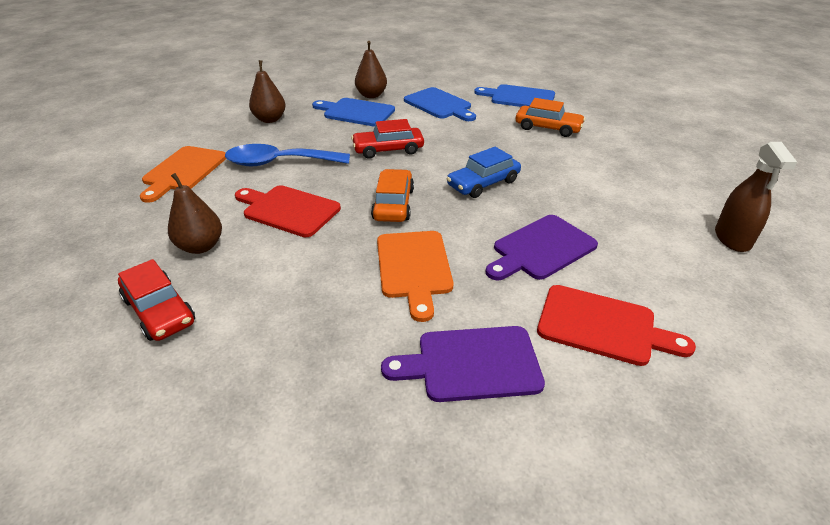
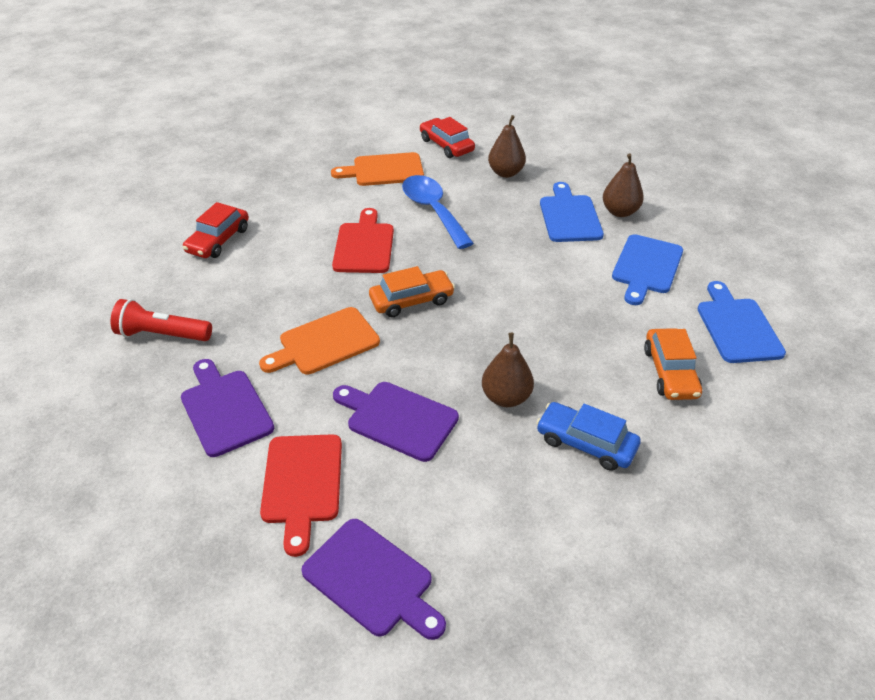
camera: 65 degrees right, 5 degrees up
(201, 246) = (293, 225): brown pear -> brown pear (506, 397)
(300, 400) = (162, 335): none -> red flashlight
(388, 149) = (508, 264): red car -> red car (446, 145)
(483, 183) = (491, 349): blue car -> blue car (586, 443)
(723, 308) = (372, 580): none -> purple cutting board
(732, 238) = (516, 588): brown spray bottle -> none

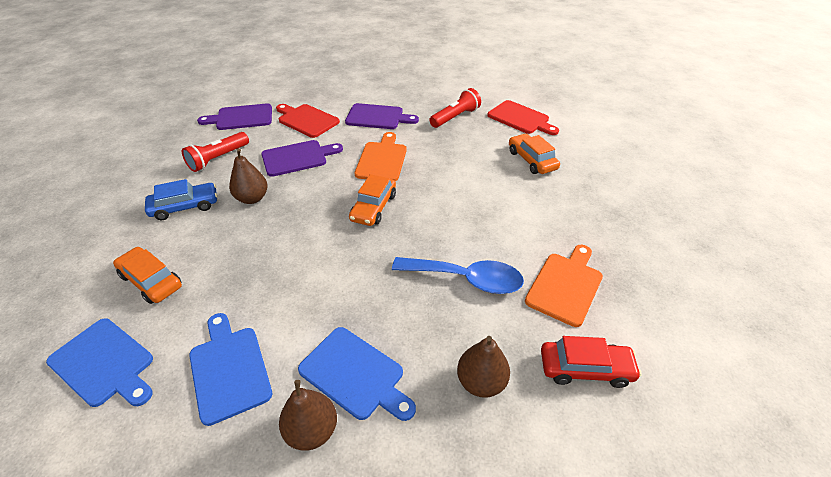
camera: 130 degrees right, 0 degrees up
(218, 240) = (531, 160): red car -> orange car
(364, 245) = (458, 217): red cutting board -> red cutting board (520, 118)
(487, 500) = (218, 159): none -> red flashlight

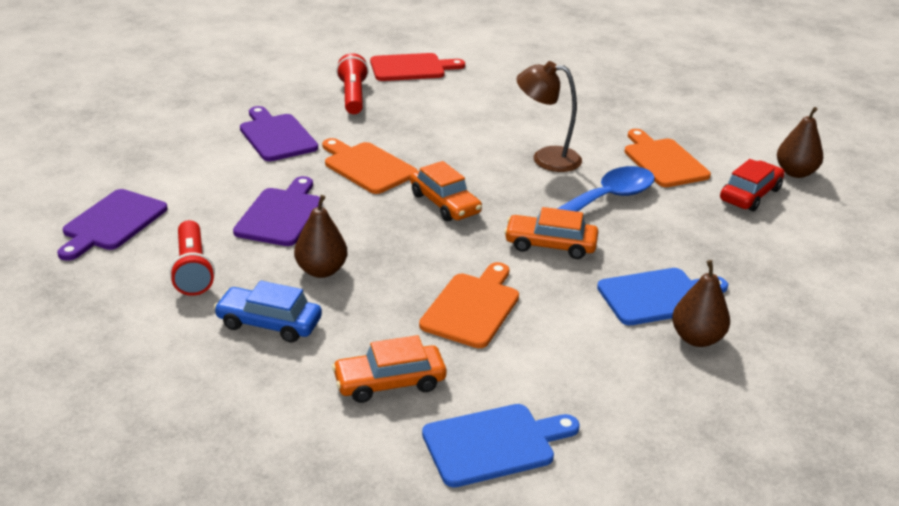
camera: 55 degrees left, 10 degrees down
(185, 207) = (269, 323): blue car -> blue car turned 90 degrees counterclockwise
(229, 369) = (584, 363): blue cutting board -> none
(260, 277) = (472, 307): none -> orange cutting board
(306, 120) = (203, 180): red cutting board -> none
(377, 117) = (276, 136): purple cutting board -> purple cutting board turned 75 degrees counterclockwise
(481, 382) = (721, 242): brown pear -> brown pear (795, 173)
(486, 223) = (546, 158): none -> brown lamp
(531, 160) = (487, 96): orange car -> orange car (550, 245)

